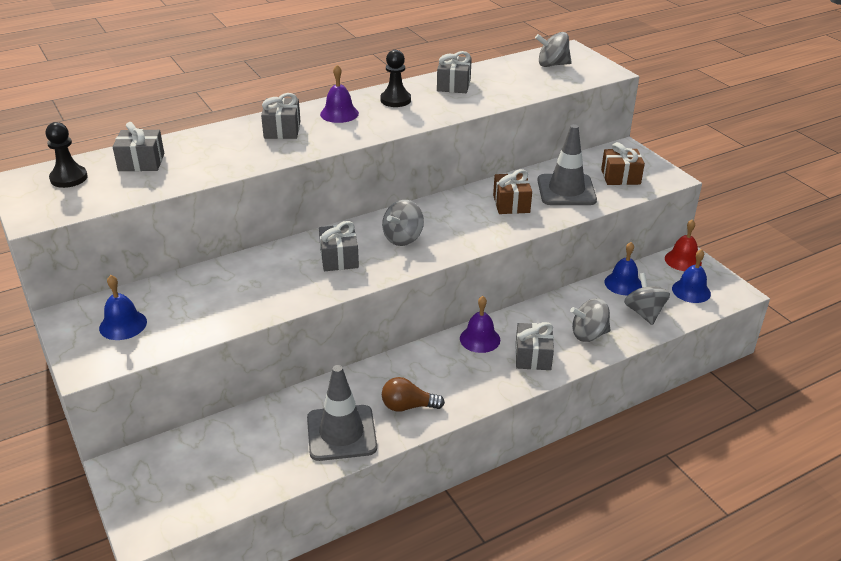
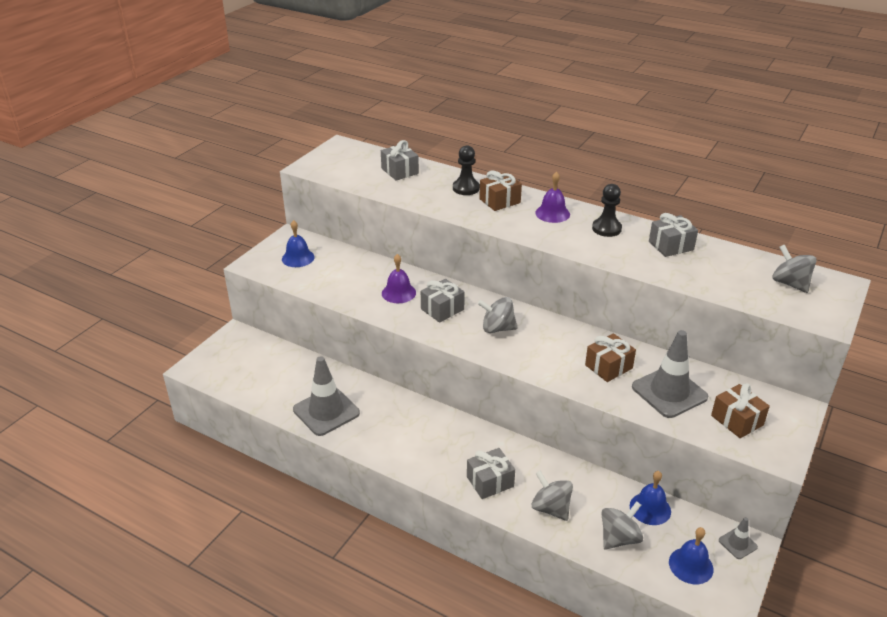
camera: 60 degrees right, 0 degrees up
(69, 178) = (357, 158): black pawn -> black pawn (466, 188)
(282, 130) = (499, 201): grey gift -> brown gift
(408, 406) = (376, 433): brown light bulb -> none
(480, 339) = (484, 442): purple bell -> purple bell (398, 293)
(683, 260) = (737, 543): red bell -> grey traffic cone

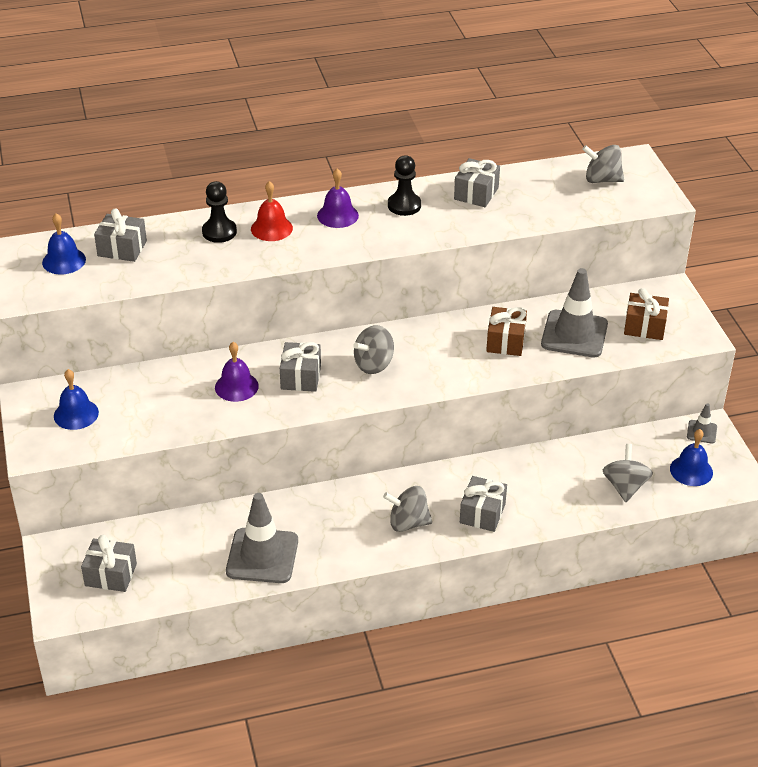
camera: 45 degrees left, 5 degrees up
(241, 366) = (111, 575): none -> grey gift
(499, 201) = (271, 228): brown gift -> red bell
(551, 508) = (552, 500): grey spinning top -> grey spinning top (408, 523)
(650, 508) = (619, 448): blue bell -> blue bell (64, 261)

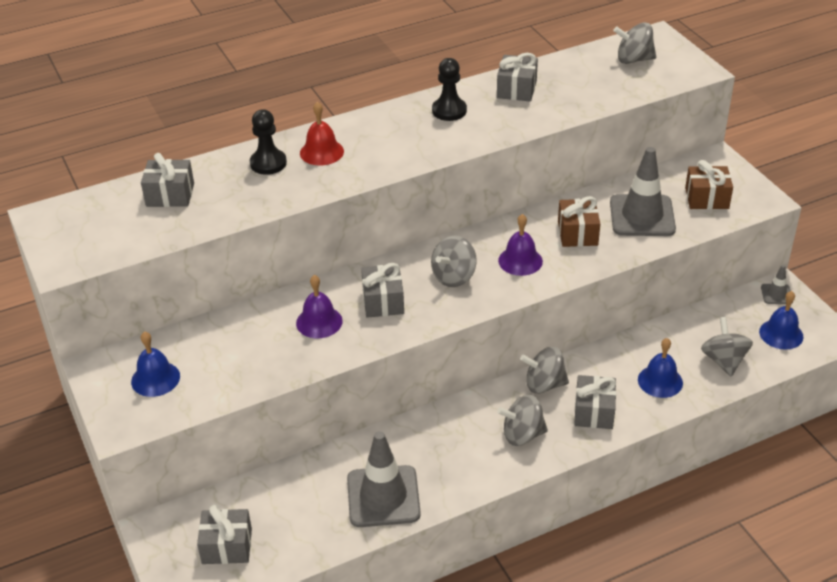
camera: 10 degrees left, 0 degrees up
(64, 261) = (110, 216): blue bell -> blue bell (660, 381)
(337, 215) = (385, 129): purple bell -> purple bell (520, 261)
(444, 480) = (544, 384): none -> grey spinning top

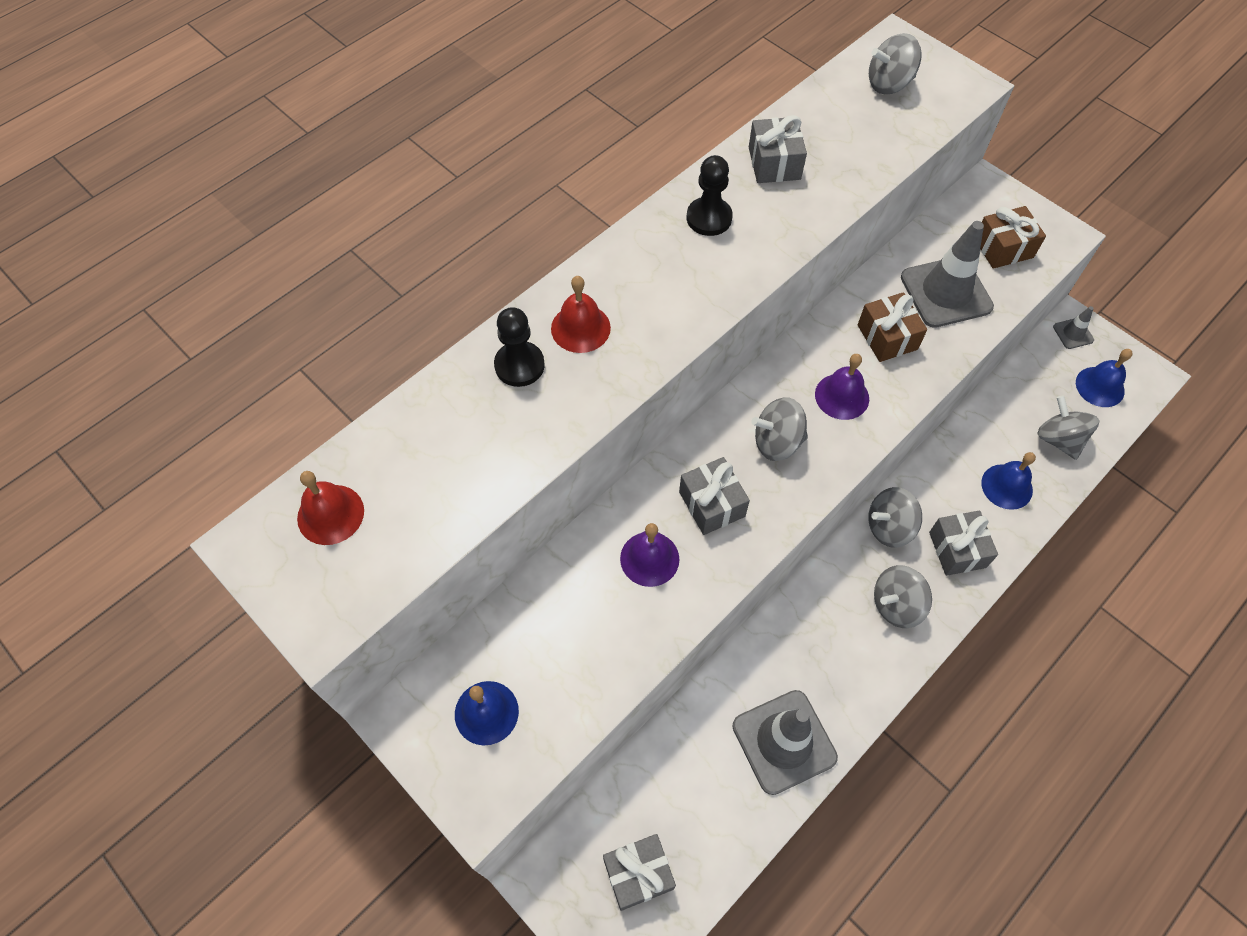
camera: 20 degrees left, 20 degrees up
(101, 213) = (330, 514): none -> red bell
(170, 195) = (412, 456): grey gift -> none
(454, 277) = (777, 442): grey spinning top -> grey spinning top turned 60 degrees clockwise

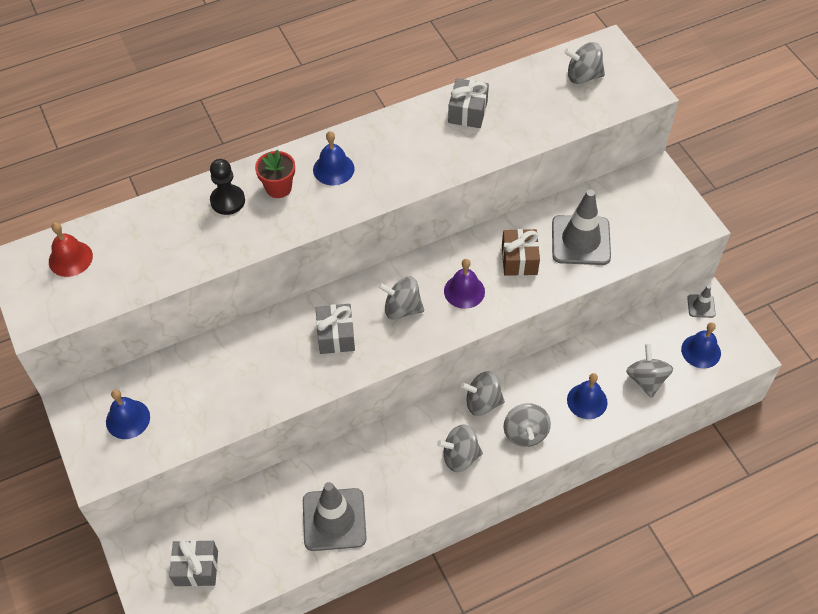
camera: 20 degrees right, 5 degrees down
(580, 328) = (278, 188): red bell -> red flower pot
(641, 282) = (333, 169): none -> blue bell
(649, 558) = (277, 358): purple bell -> none
(709, 218) = (401, 138): black pawn -> none
(957, 549) = (525, 433): grey gift -> grey spinning top
(1003, 248) = (643, 220): brown gift -> none

